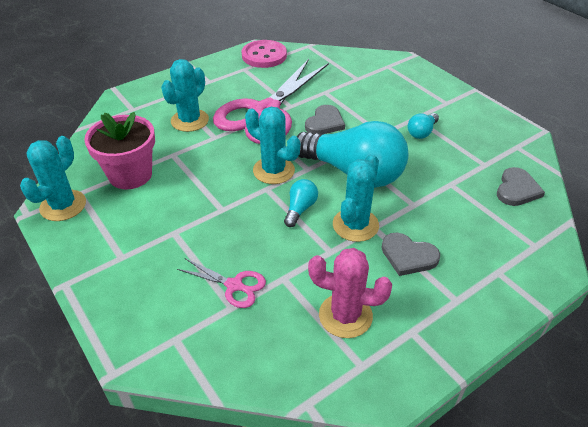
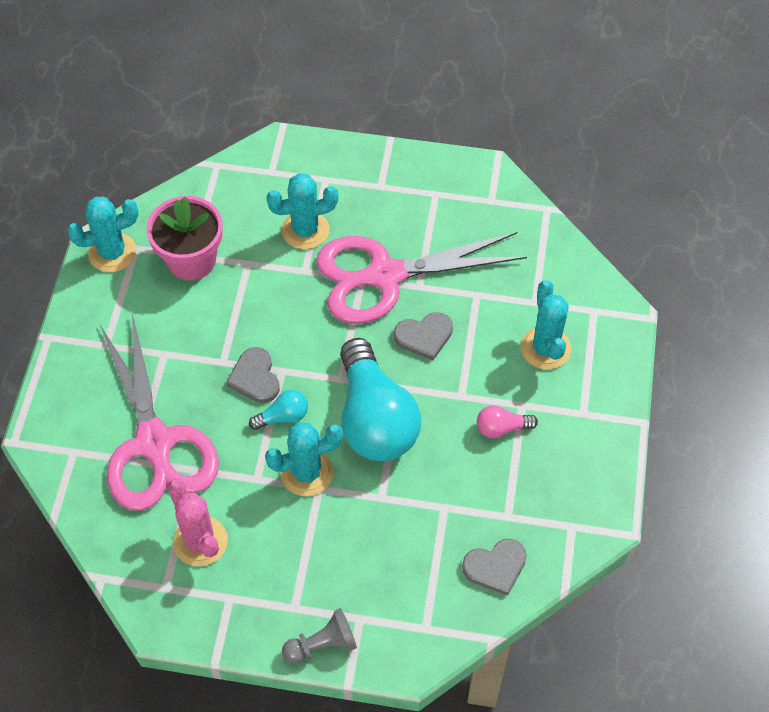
camera: 45 degrees right, 15 degrees up
(234, 286) = (155, 444): pink scissors -> pink scissors, size x2.37
(264, 56) = (479, 188): pink button -> none
(273, 170) = (310, 355): turquoise cactus -> turquoise cactus (545, 348)
(408, 256) = (310, 538): grey heart -> grey heart (255, 377)
(422, 132) = (502, 428): turquoise light bulb -> pink light bulb
(503, 305) = (322, 644): none -> grey pawn

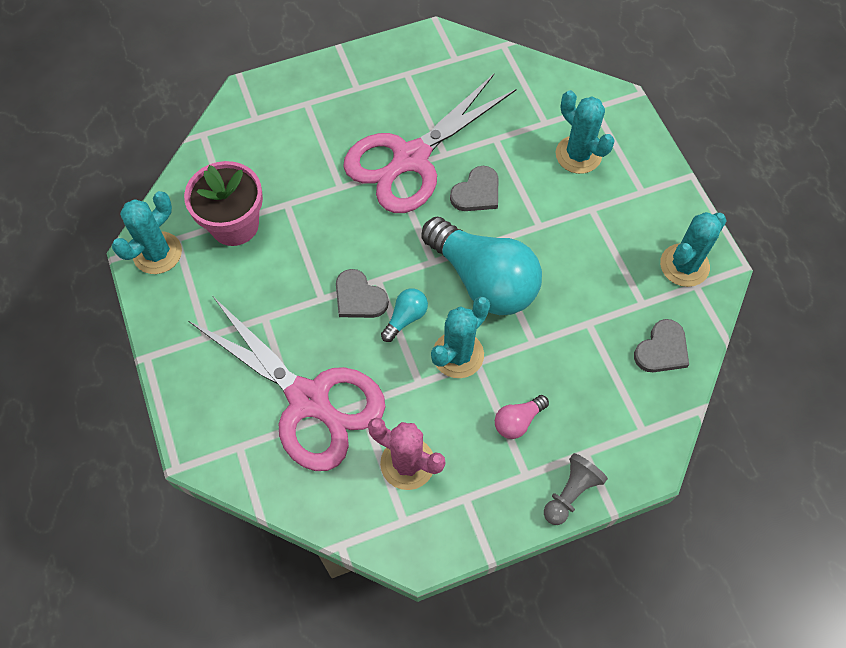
camera: 30 degrees left, 5 degrees up
(305, 230) = (318, 153): turquoise cactus -> turquoise cactus (684, 265)
(502, 428) = (589, 235): pink light bulb -> pink light bulb (518, 421)

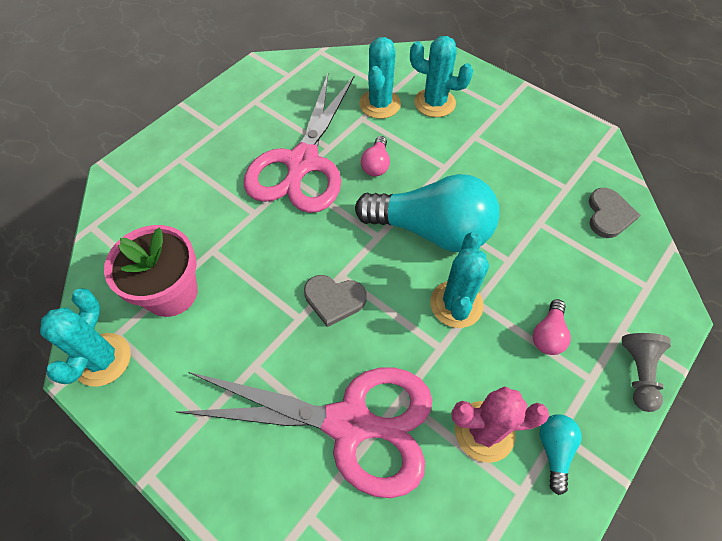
camera: 30 degrees left, 5 degrees down
(405, 318) = (388, 296): turquoise light bulb -> turquoise light bulb (554, 450)
(477, 192) = (376, 164): grey heart -> pink light bulb
(684, 265) = (573, 145): turquoise cactus -> turquoise cactus (380, 104)

